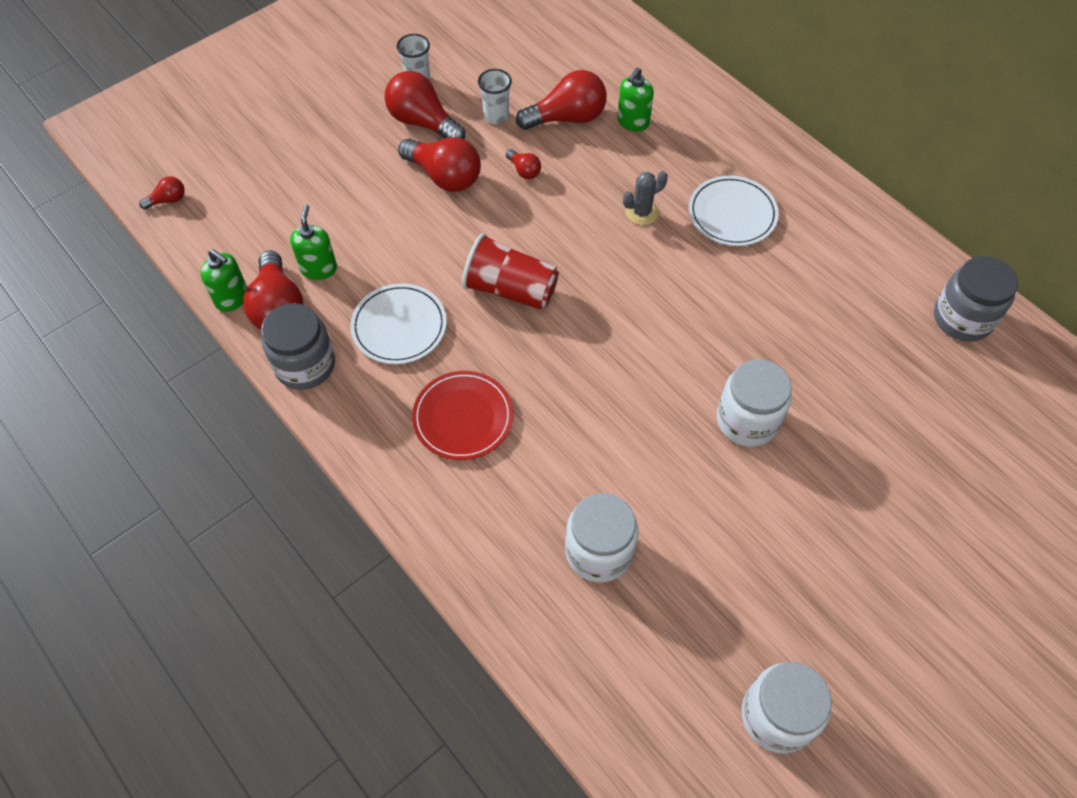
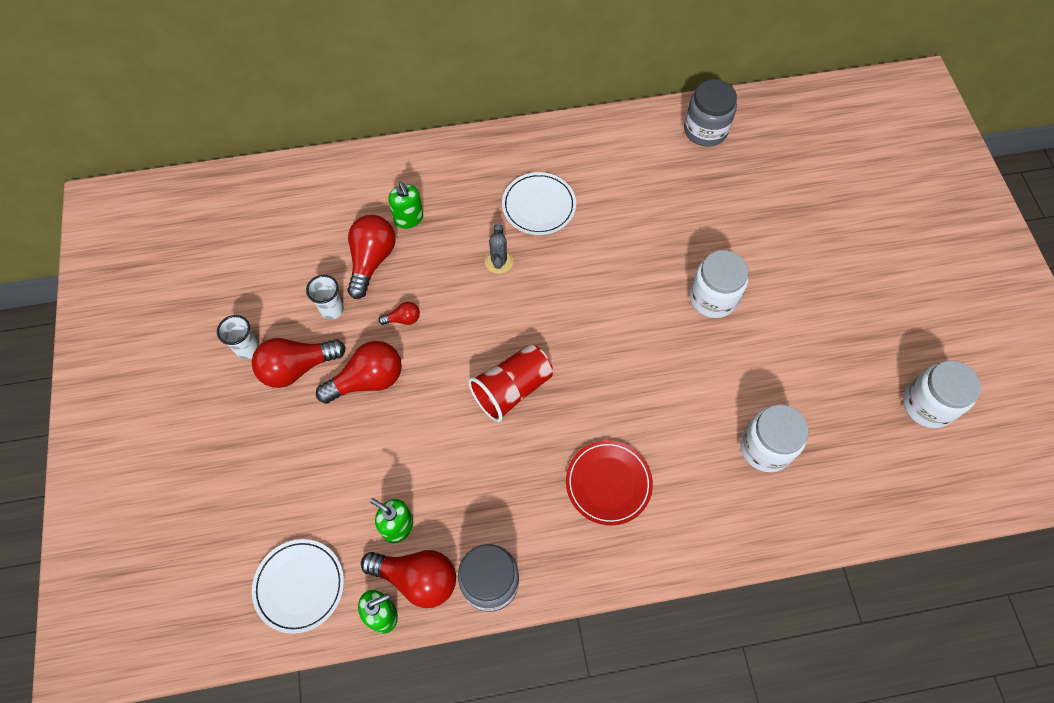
camera: 60 degrees left, 5 degrees up
(168, 200) = (230, 627): red light bulb -> none
(399, 326) = (496, 489): white plate -> white plate (299, 586)

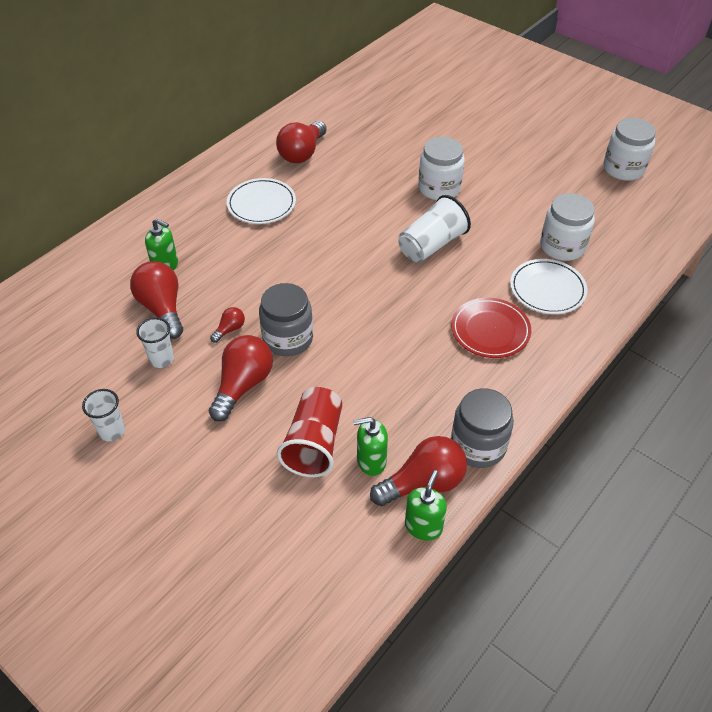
camera: 40 degrees left, 15 degrees down
(297, 367) = (172, 415): red light bulb -> red light bulb (302, 153)
(299, 586) = (336, 559): white plate -> white plate (547, 289)
(499, 261) = (267, 252): grey cactus -> none
(512, 389) = (362, 320): red cup -> red cup (314, 443)
(644, 355) = (431, 245): none -> white cup
(705, 130) = (333, 104): grey jar -> grey jar (288, 339)

